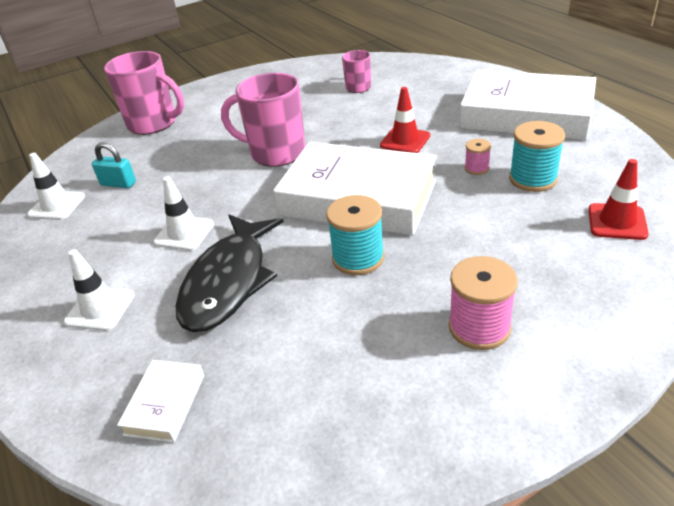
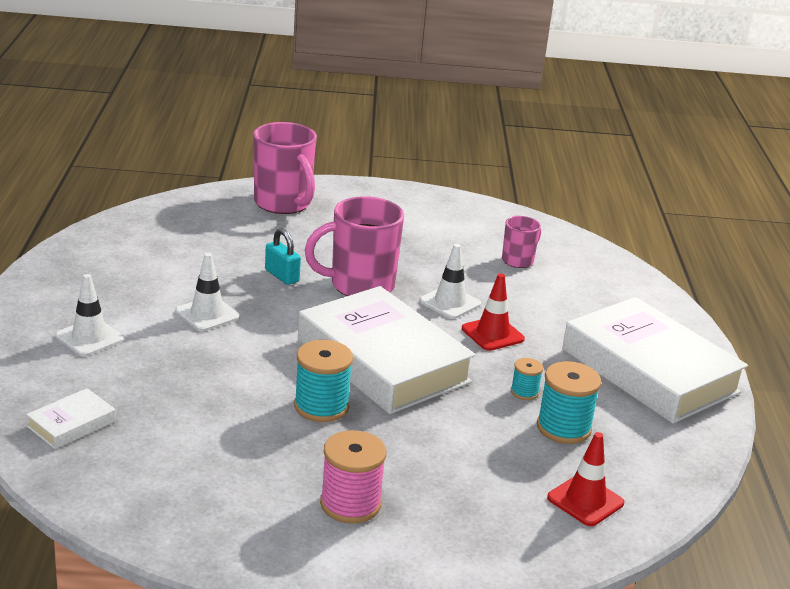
camera: 25 degrees right, 10 degrees down
(57, 206) = (132, 240): white traffic cone -> white traffic cone (450, 303)
(118, 184) = (198, 245): turquoise padlock -> turquoise padlock (282, 276)
(228, 282) = (201, 369): black fish -> none
(276, 153) = (360, 285): pink mug -> pink mug turned 60 degrees counterclockwise
(476, 168) = (524, 392): pink spool -> turquoise spool

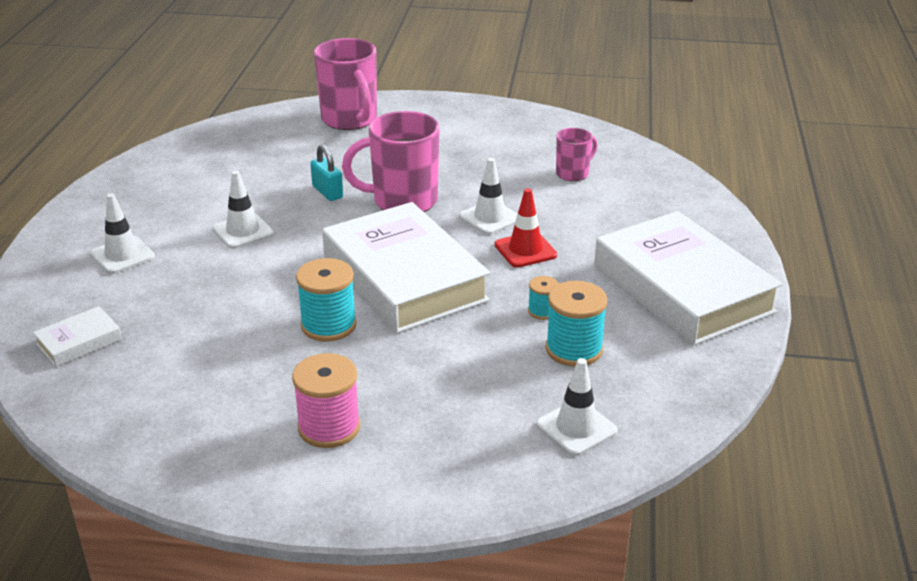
camera: 10 degrees right, 5 degrees up
(585, 500) = (576, 428): red traffic cone -> white traffic cone

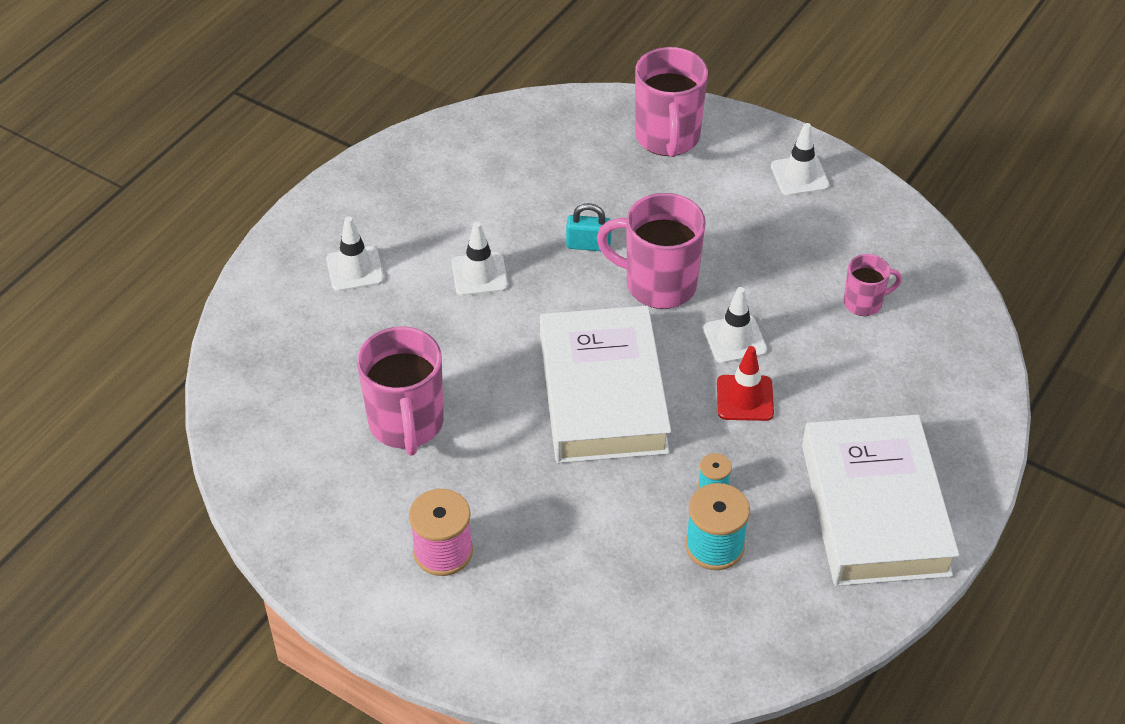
camera: 25 degrees right, 15 degrees up
(79, 342) = (275, 369): white book -> none
(235, 346) = (406, 424): none -> pink mug
(327, 192) = (588, 245): turquoise padlock -> turquoise padlock turned 75 degrees counterclockwise
(328, 325) = (501, 429): turquoise spool -> none
(576, 428) = (660, 638): white traffic cone -> white traffic cone (799, 176)

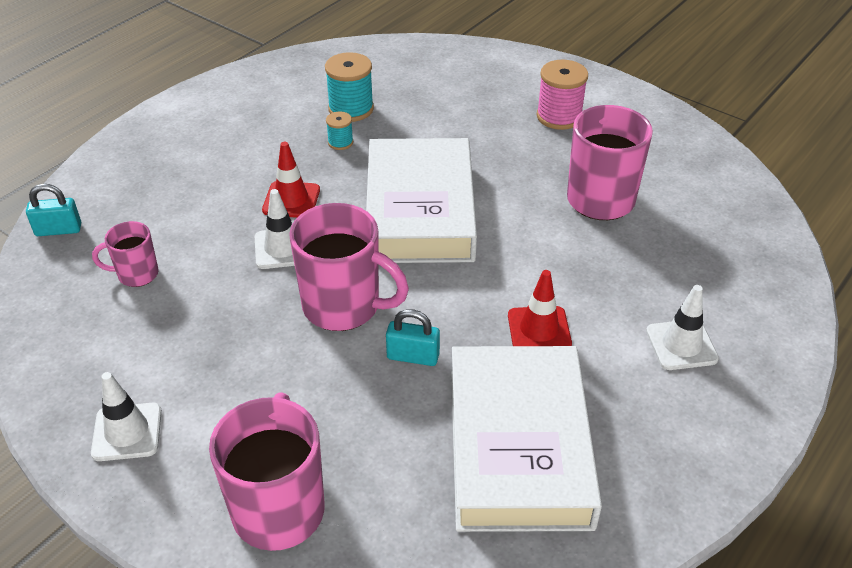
camera: 175 degrees left, 5 degrees down
(479, 274) = (539, 330): white traffic cone -> red traffic cone
(875, 509) = (218, 122): white book -> white book (518, 446)
(970, 345) = (58, 230): none -> turquoise padlock

